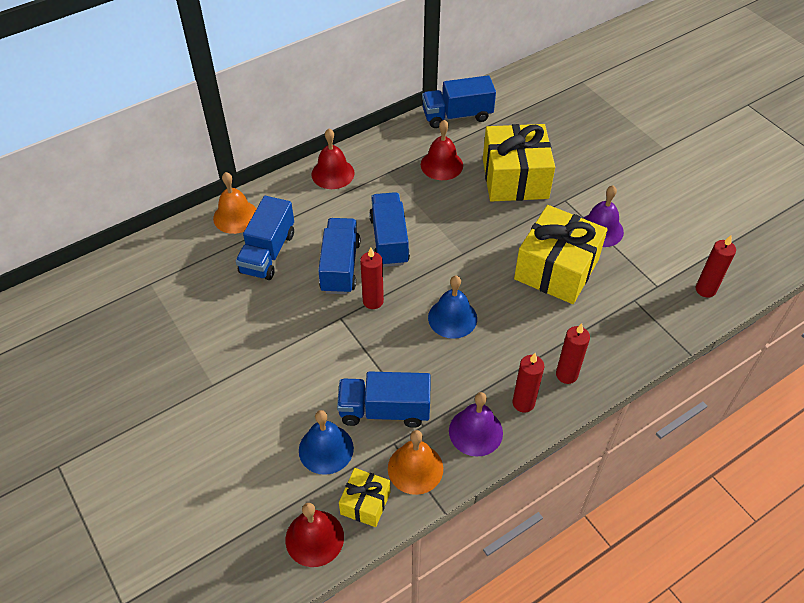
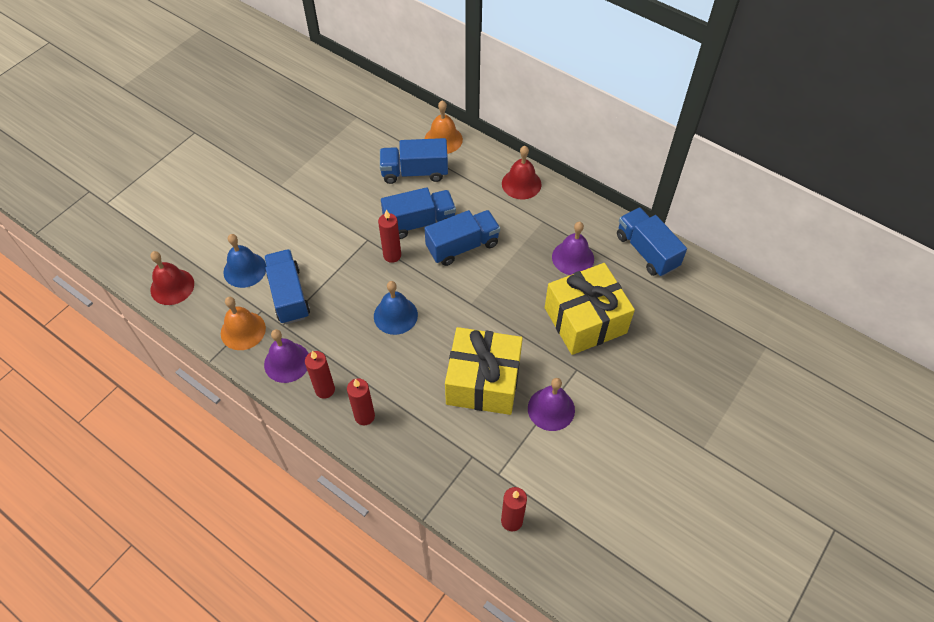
camera: 70 degrees right, 5 degrees up
(365, 503) = (206, 308): yellow gift -> none
(441, 165) = (573, 258): red bell -> purple bell

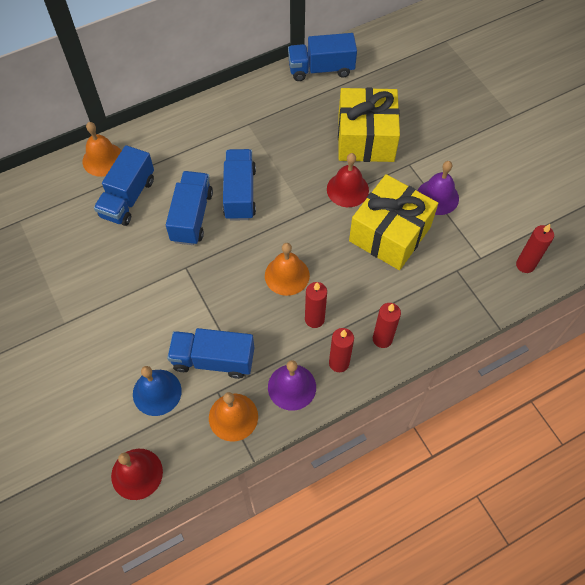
camera: 65 degrees left, 5 degrees up
(392, 255) = (217, 253): red candle -> red candle (314, 319)
(395, 315) = (287, 275): blue bell -> orange bell
(521, 184) = (197, 122): red bell -> red bell (347, 189)
(573, 258) = (299, 120): purple bell -> none

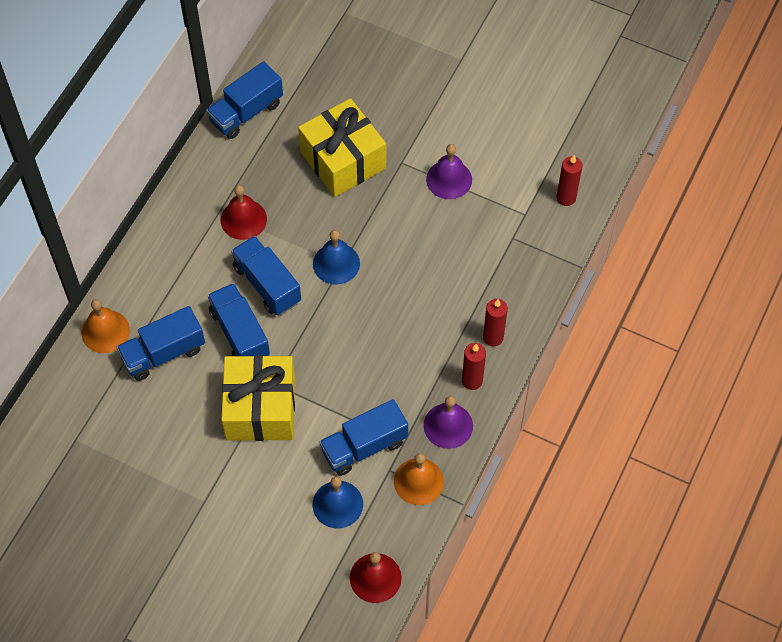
camera: 35 degrees left, 0 degrees up
(128, 198) = (163, 353): blue truck -> blue truck turned 75 degrees clockwise
(287, 275) = (370, 333): orange bell -> none
(302, 208) = (336, 263): none -> blue bell
(314, 319) = (423, 357): red candle -> none
(347, 189) = (363, 220): red bell -> red bell (243, 219)
(389, 234) = (432, 240): yellow gift -> yellow gift (260, 408)

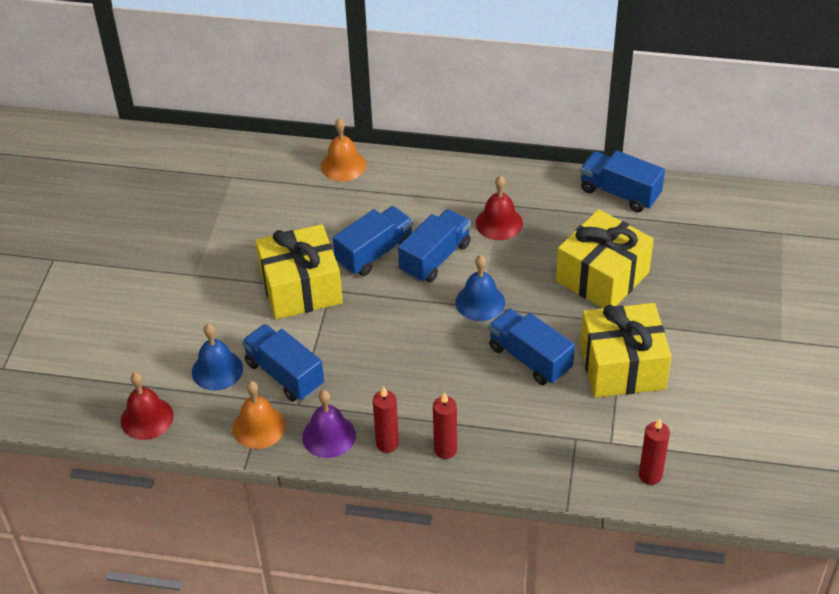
camera: 75 degrees right, 15 degrees down
(163, 353) = (335, 208): blue truck -> blue truck (530, 359)
(449, 179) = (622, 366): purple bell -> yellow gift

